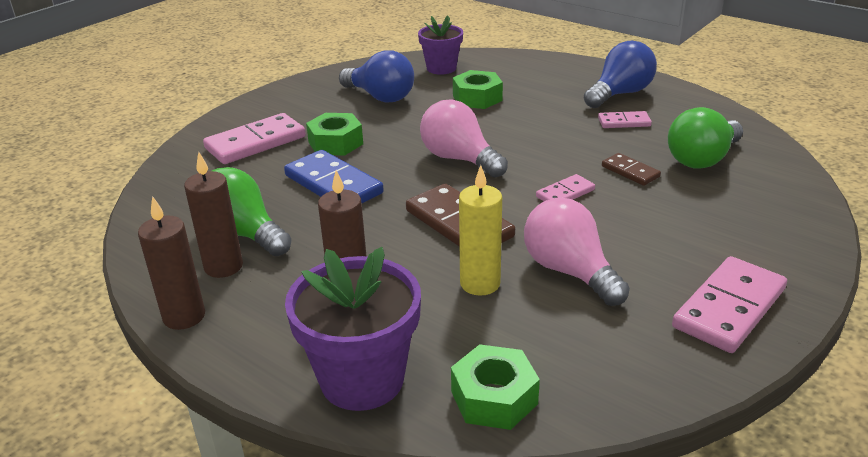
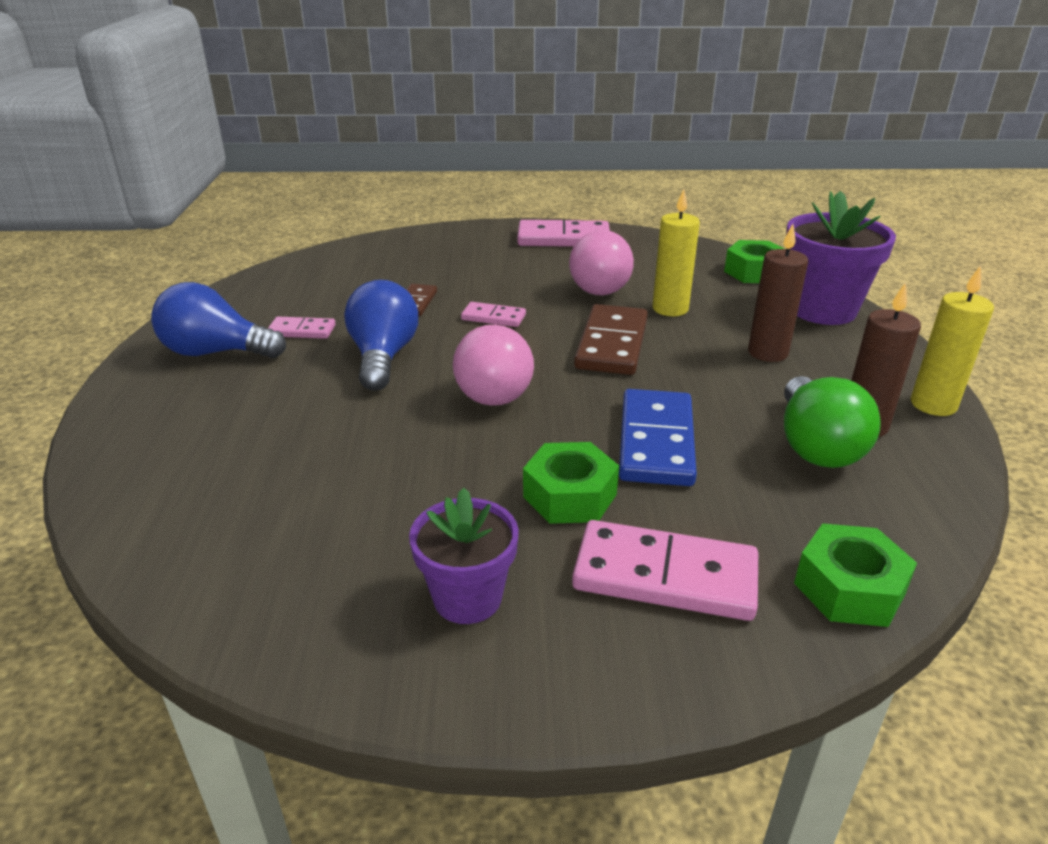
camera: 130 degrees left, 0 degrees up
(184, 316) = (933, 405): brown candle -> yellow candle
(380, 97) = (381, 536): blue light bulb -> blue light bulb (383, 357)
(441, 68) = (203, 530): purple flower pot -> purple flower pot (467, 598)
(477, 98) = (309, 443): green nut -> green nut (849, 588)
(624, 122) = (302, 331): pink domino -> pink domino turned 45 degrees counterclockwise
(702, 159) = (354, 281): green light bulb -> none

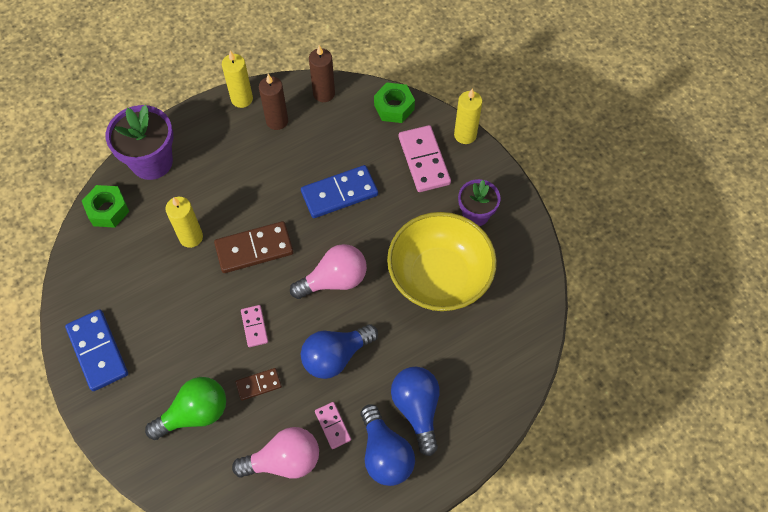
camera: 120 degrees left, 30 degrees up
(228, 392) = (417, 409): none -> blue light bulb
(388, 490) = (439, 277): none -> yellow bowl
(563, 239) = (98, 351): pink domino -> blue domino
(570, 495) = (399, 209): green nut -> none
(603, 286) = (175, 287): pink light bulb -> pink light bulb (284, 460)
(702, 684) = (465, 135): none -> yellow candle
(767, 353) = (223, 174): brown candle -> brown candle (324, 93)
(816, 446) = (306, 135): green light bulb -> green light bulb (195, 413)

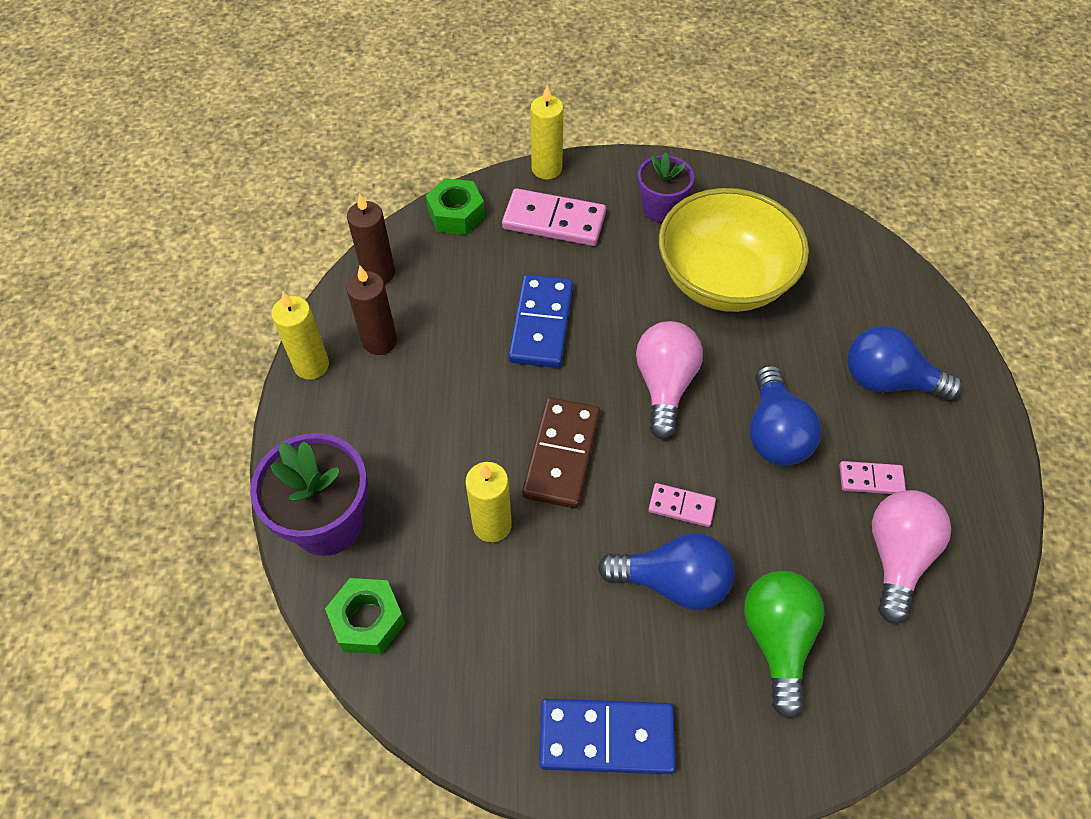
camera: 60 degrees left, 5 degrees down
(258, 385) = (772, 539): brown domino -> none
(385, 454) = (933, 440): blue light bulb -> blue light bulb (673, 582)

